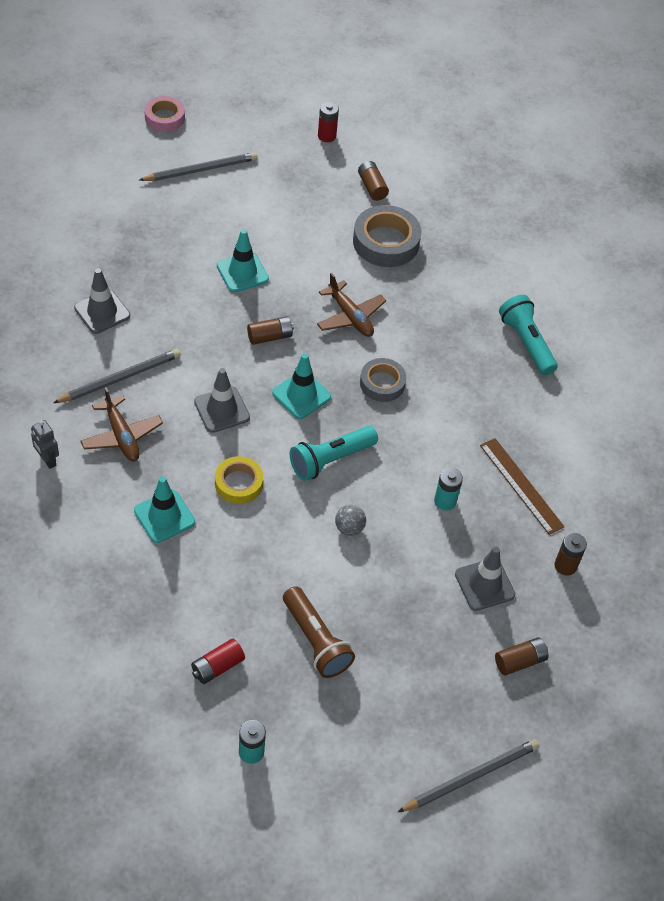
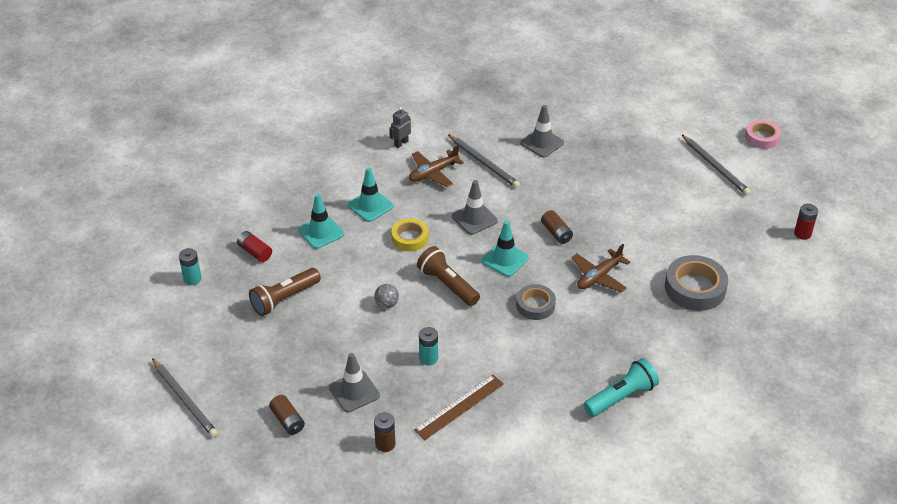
camera: 85 degrees right, 10 degrees down
(242, 272) = (616, 208): turquoise traffic cone -> turquoise traffic cone (321, 232)
(330, 460) = (447, 285): turquoise flashlight -> brown flashlight
(372, 187) = (757, 271): brown battery -> none

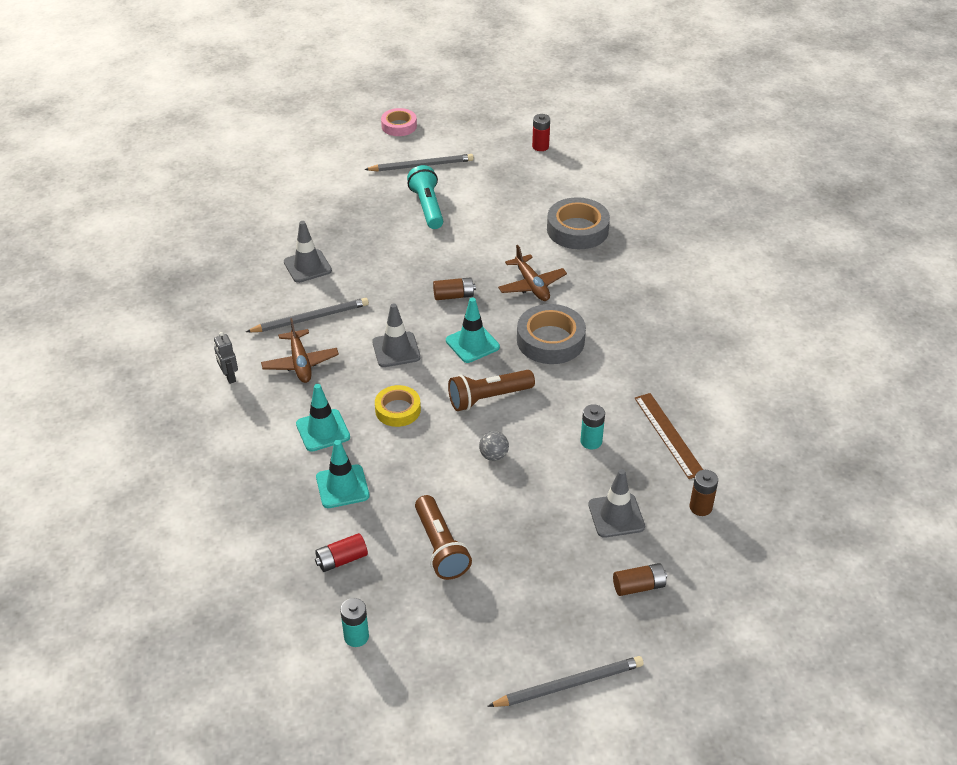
camera: 70 degrees left, 0 degrees up
(535, 305) = (550, 340): grey tape -> grey tape, size x1.58
(621, 397) = (696, 317): turquoise flashlight -> turquoise flashlight (427, 207)

